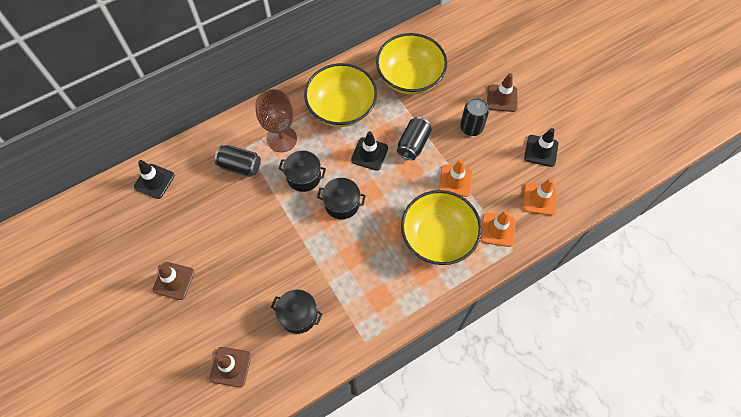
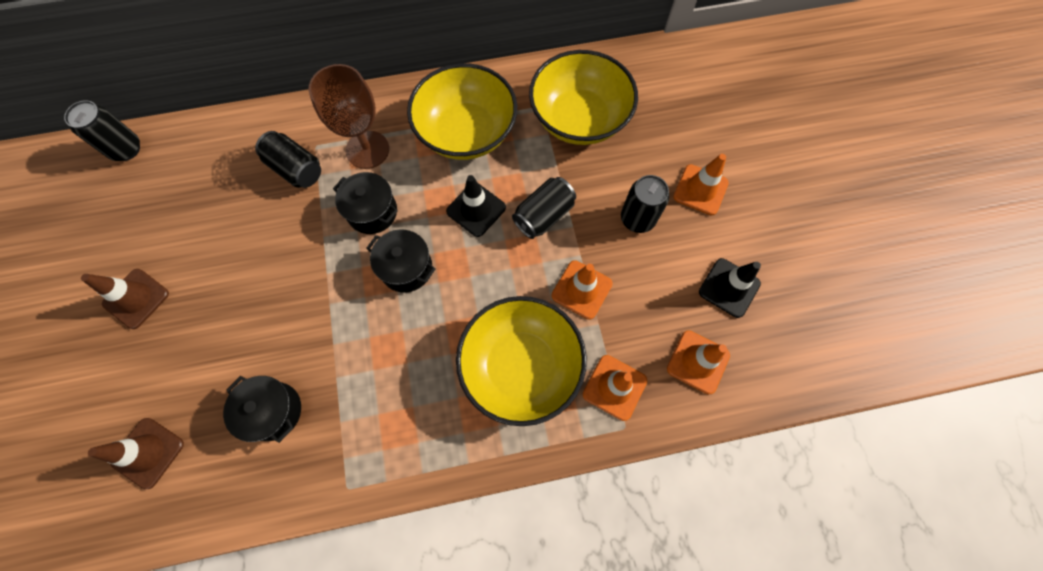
camera: 20 degrees right, 5 degrees up
(115, 190) = (126, 149): none -> black can
(154, 181) = (179, 153): black traffic cone -> none
(502, 98) = (700, 190): brown traffic cone -> orange traffic cone

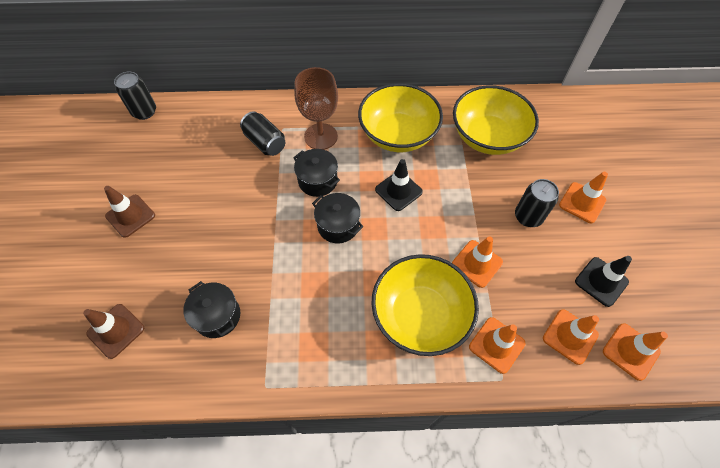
camera: 10 degrees right, 10 degrees down
(543, 215) = (451, 203): black can -> none
(767, 367) = (630, 351): none -> orange traffic cone

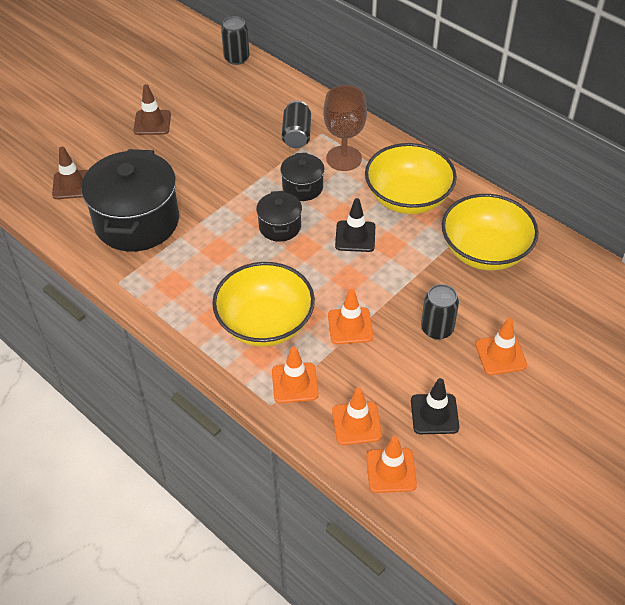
camera: 45 degrees right, 10 degrees down
(217, 316) = (137, 221): black pot -> black pot, size x2.02

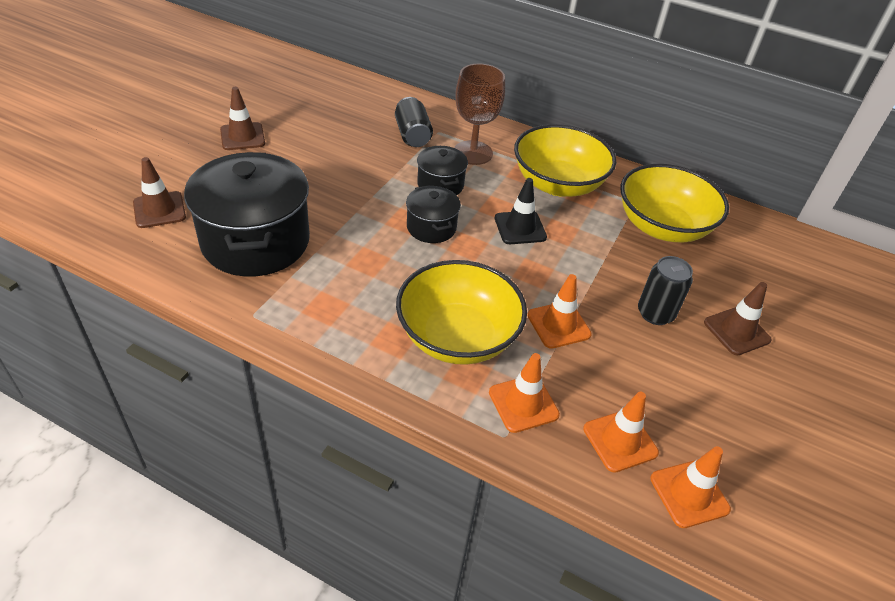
camera: 20 degrees left, 5 degrees down
(236, 58) = (319, 70): black can -> none
(434, 414) = (702, 412): black traffic cone -> none
(500, 355) = (736, 331): orange traffic cone -> brown traffic cone

